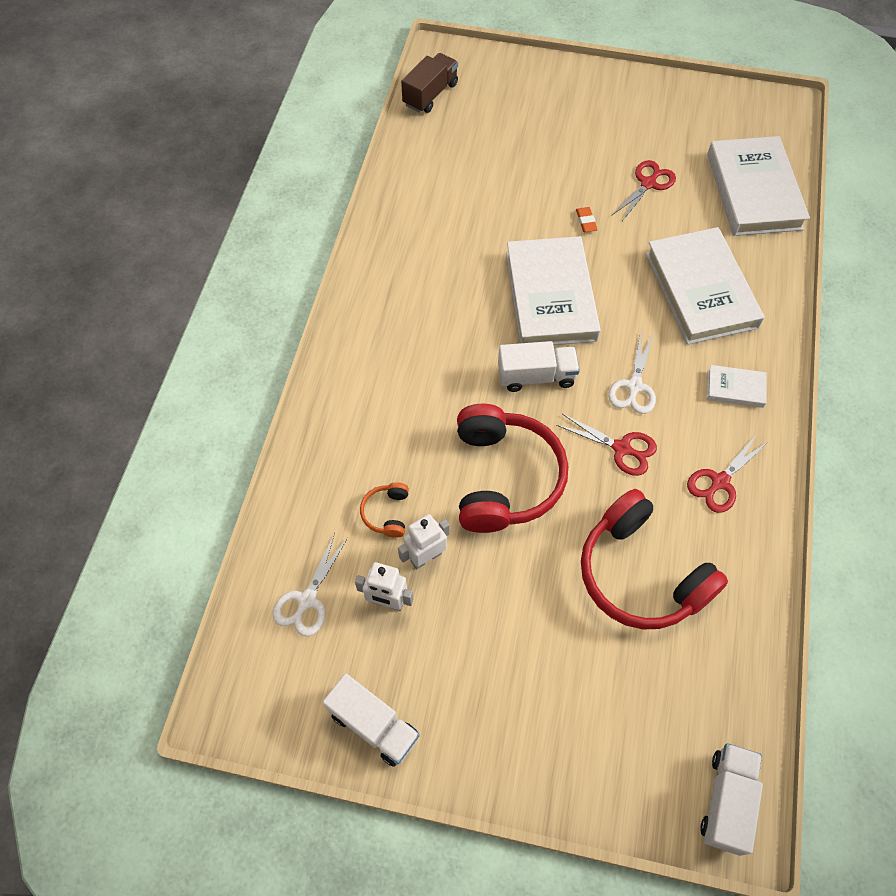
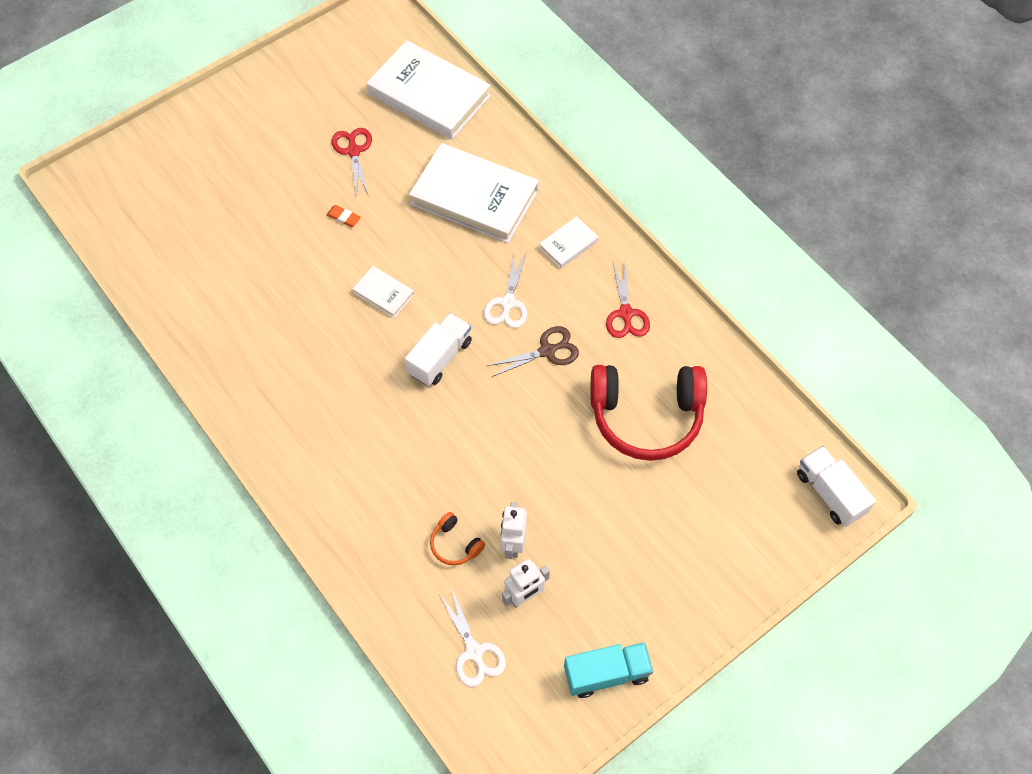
camera: 50 degrees left, 0 degrees up
(373, 725) = (606, 674): white truck -> turquoise truck
(430, 94) = (107, 222): brown truck -> none
(504, 478) = (500, 444): red headphones -> none
(550, 296) = (383, 293): white book -> white book, size x0.45
(621, 448) = (547, 351): red scissors -> brown scissors
(634, 386) = (508, 303): white scissors -> white scissors turned 45 degrees clockwise

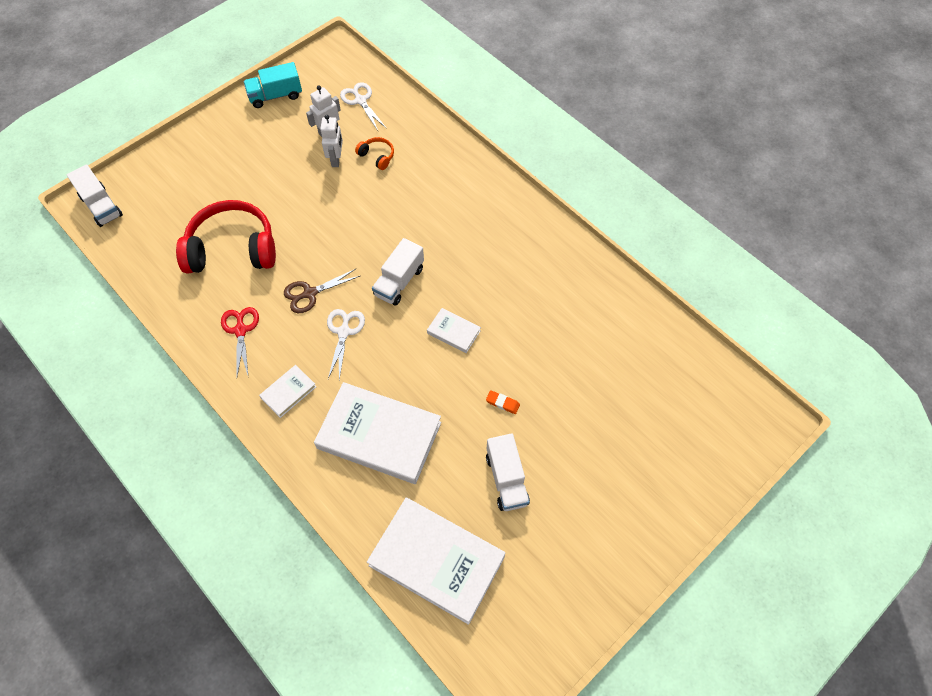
camera: 175 degrees right, 0 degrees up
(353, 151) = (506, 479): red scissors -> white truck

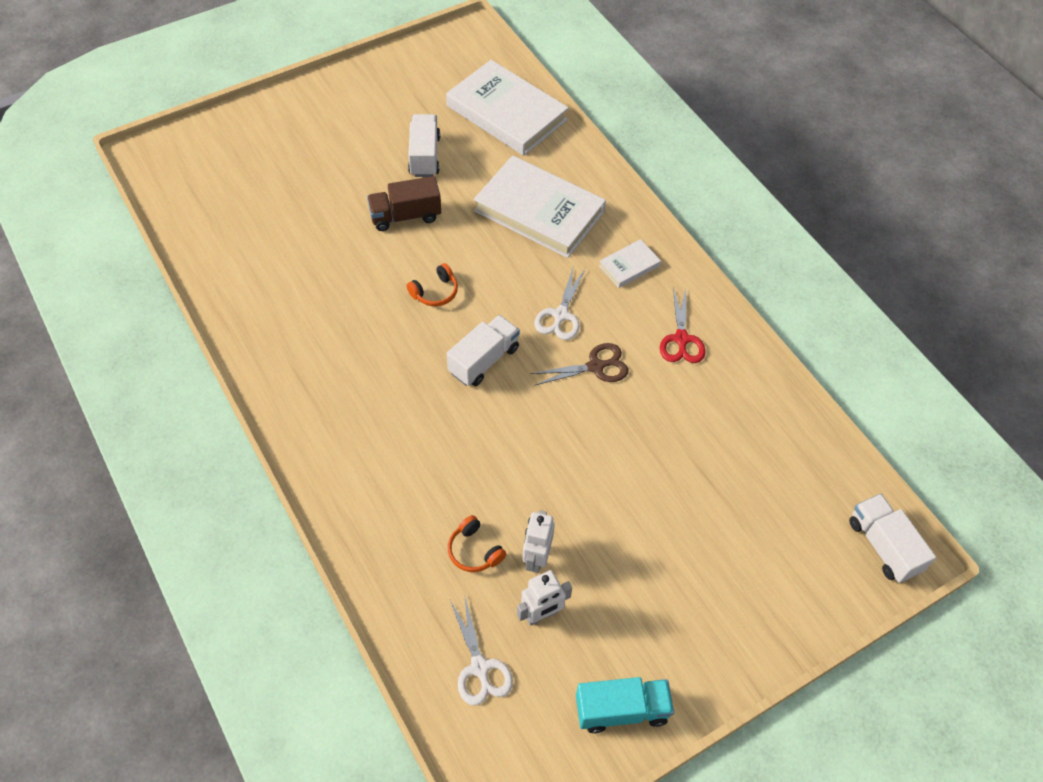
camera: 170 degrees left, 5 degrees down
(232, 249) = (692, 443): red headphones -> none
(453, 332) = (435, 292): white book -> orange headphones
(502, 403) = (405, 216): orange eraser -> brown truck

